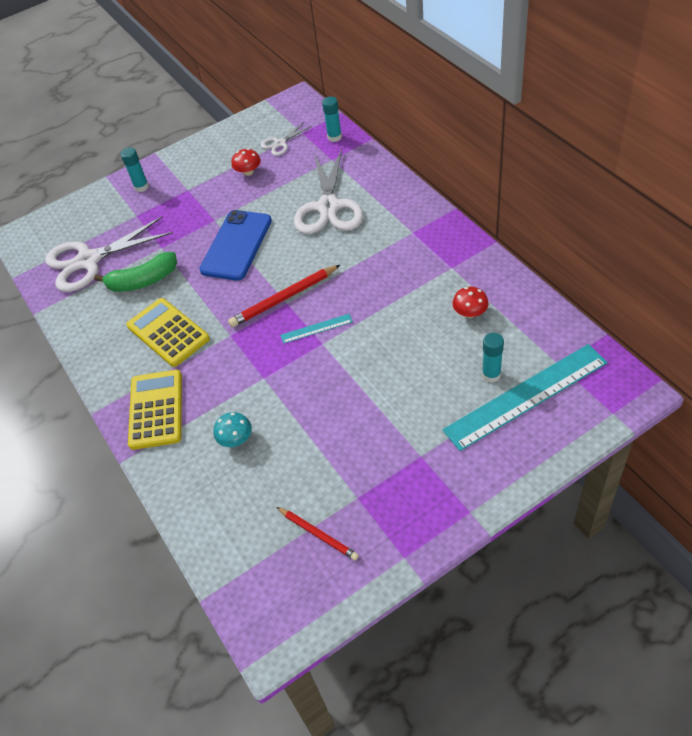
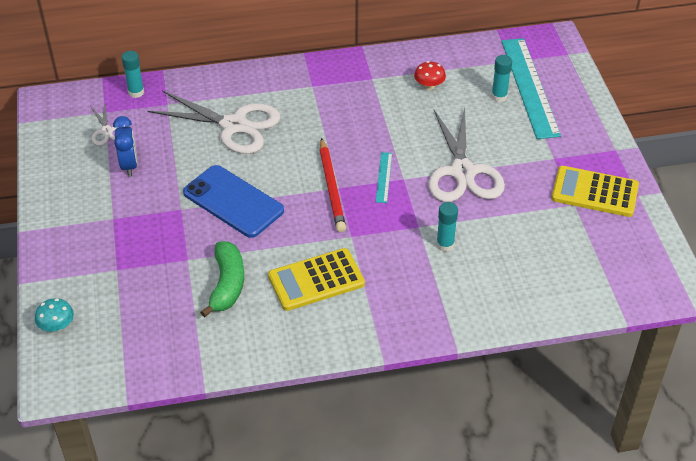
camera: 75 degrees left, 5 degrees down
(88, 260) = (157, 325): white scissors -> white scissors (462, 172)
(141, 187) = (72, 255): turquoise glue stick -> turquoise glue stick (445, 245)
(156, 409) = (410, 310): yellow calculator -> yellow calculator (594, 192)
(236, 439) = (476, 262): turquoise mushroom -> turquoise mushroom (57, 326)
(248, 172) = (129, 165): red mushroom -> blue clock
(318, 534) = (597, 236): red pencil -> none

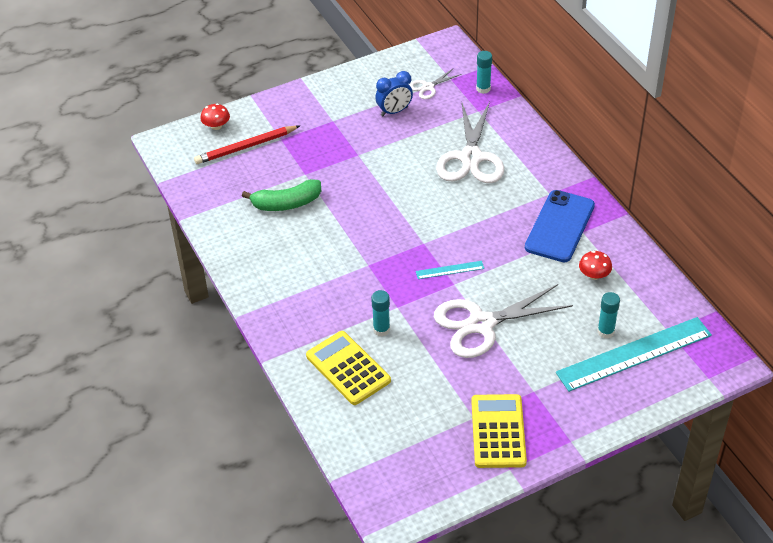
camera: 75 degrees right, 0 degrees up
(57, 326) = (216, 126): turquoise mushroom -> red mushroom
(233, 201) = (378, 182): blue phone -> blue phone (560, 226)
(316, 280) = (309, 255): yellow calculator -> yellow calculator (348, 368)
(331, 188) = (421, 238): red pencil -> red pencil (246, 147)

